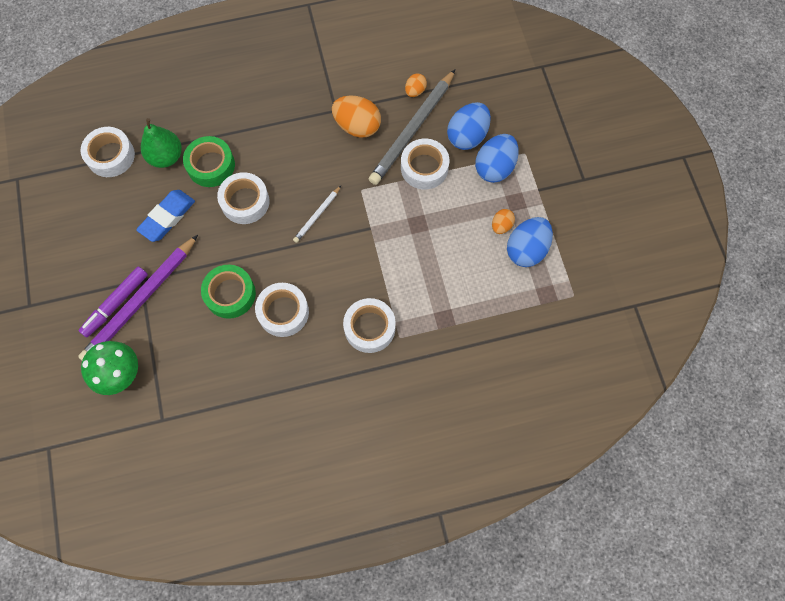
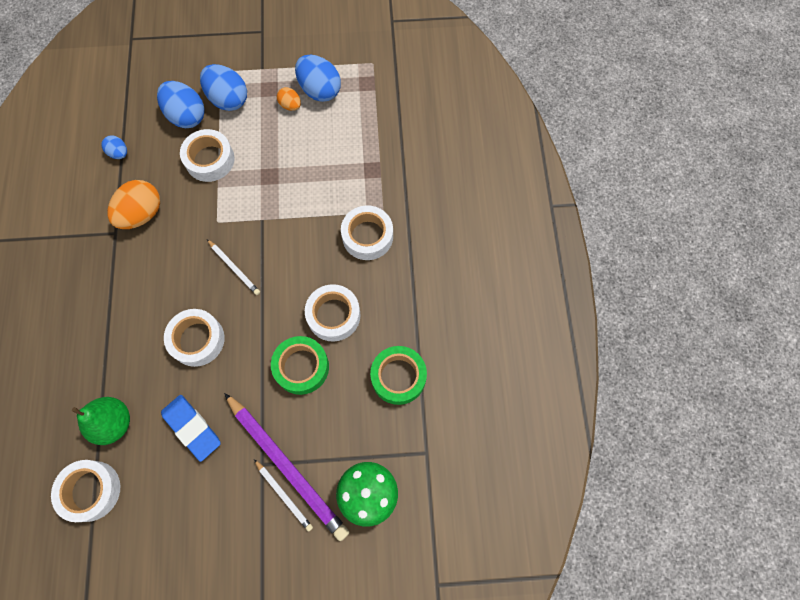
camera: 80 degrees left, 0 degrees up
(116, 303) = (284, 495): purple marker -> white pencil
(211, 165) = (141, 372): green tape -> green tape (398, 377)
(412, 130) = (163, 163): grey pencil -> none
(415, 91) = (119, 153): orange egg -> blue egg

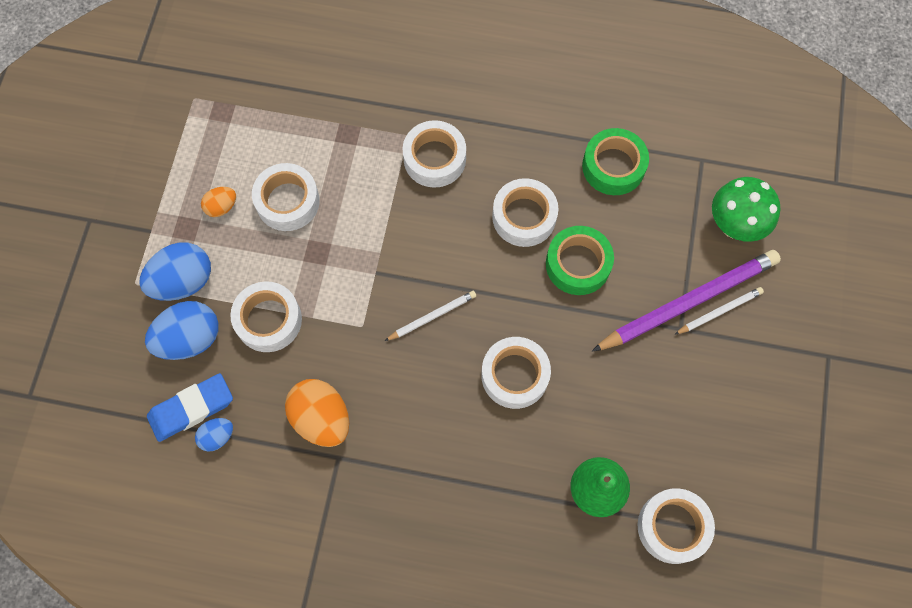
camera: 75 degrees left, 0 degrees up
(192, 428) = (622, 398): blue eraser -> blue eraser (191, 409)
(305, 146) = (287, 201): none -> white tape
(320, 90) = (211, 168): blue egg -> none

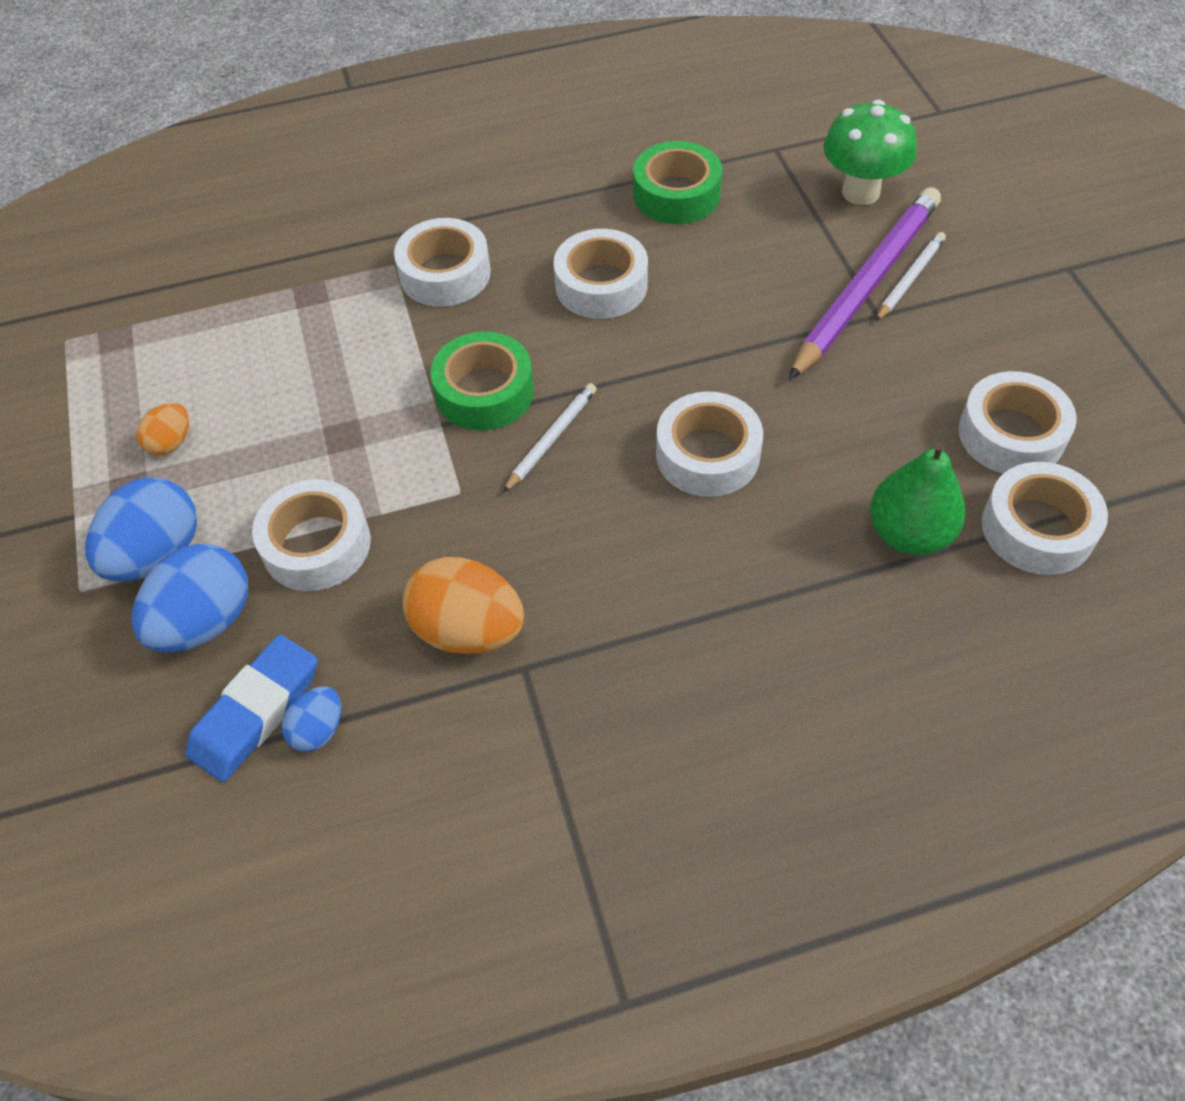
camera: 25 degrees left, 15 degrees down
(287, 201) = (267, 397): white tape -> white tape (1011, 434)
(578, 264) = (703, 304): green tape -> green tape (484, 392)

